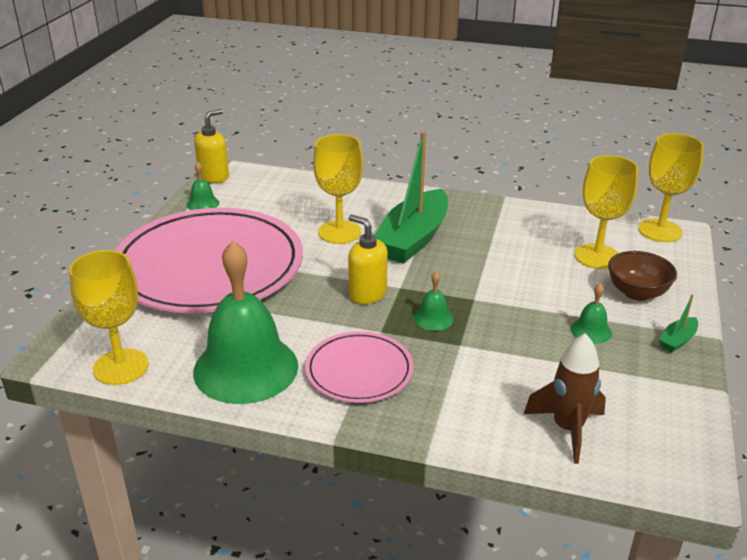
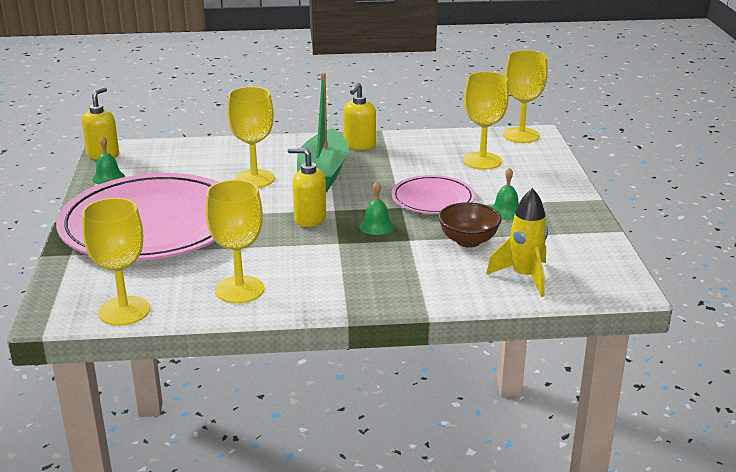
camera: 20 degrees left, 5 degrees down
(246, 368) = (239, 290): green bell -> yellow goblet
(359, 371) = (338, 272): pink plate -> pink plate (433, 199)
(470, 211) = (359, 145): none -> yellow soap dispenser
(567, 429) = (524, 277): brown rocket -> yellow rocket
(637, 293) = (526, 180): brown bowl -> brown bowl (468, 241)
(677, 340) = (573, 206): green boat -> none

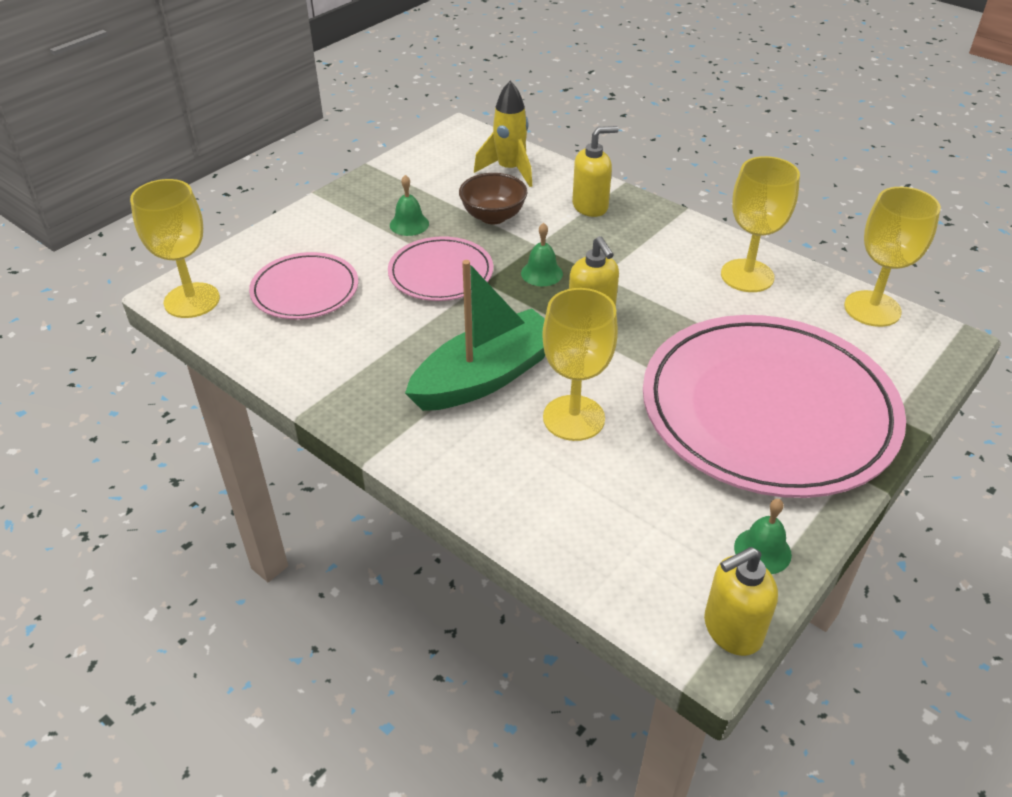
camera: 135 degrees left, 15 degrees up
(359, 145) = (372, 401): yellow soap dispenser -> yellow soap dispenser (590, 206)
(482, 161) = (305, 290): yellow goblet -> pink plate

